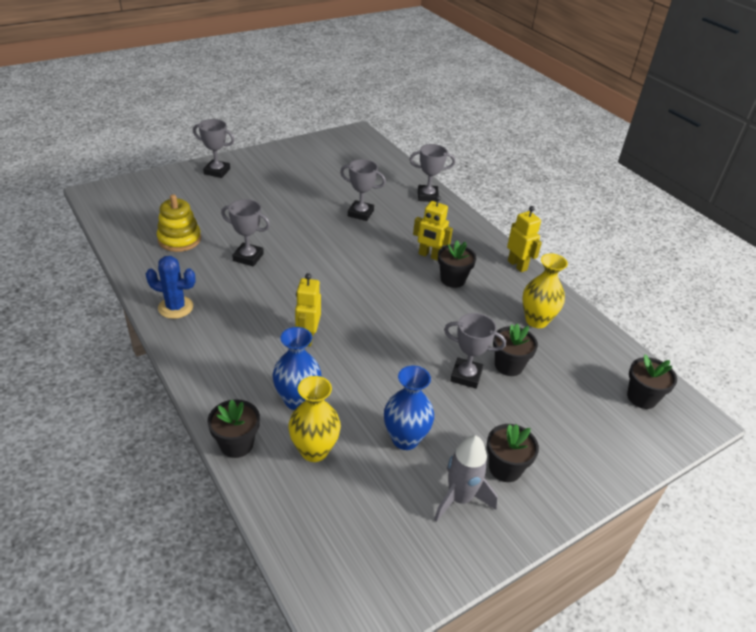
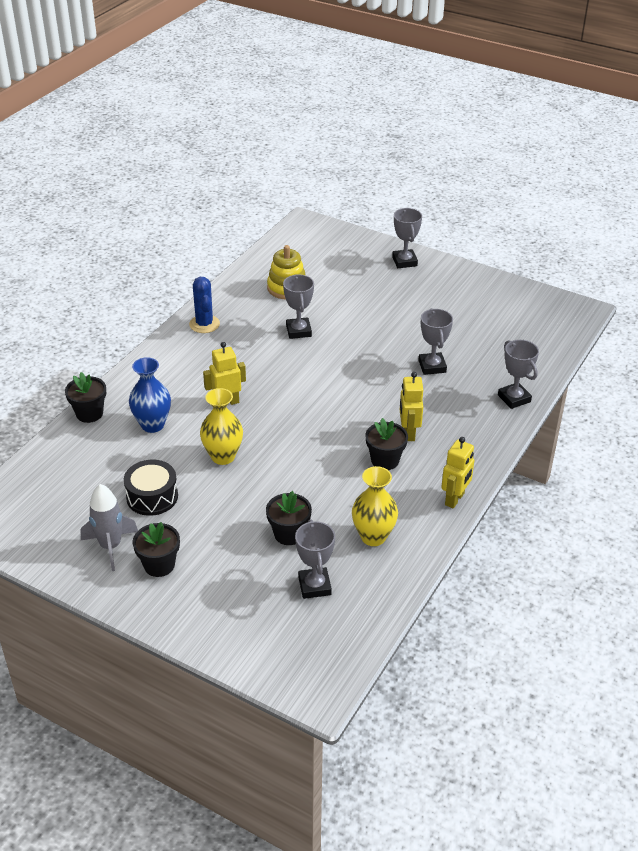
camera: 65 degrees right, 0 degrees up
(314, 450) = (108, 453): yellow vase -> yellow vase (223, 456)
(405, 439) = (152, 496): blue vase -> black drum
(466, 376) = (253, 510): grey trophy -> grey trophy (314, 586)
(642, 397) = (318, 642): black flower pot -> none

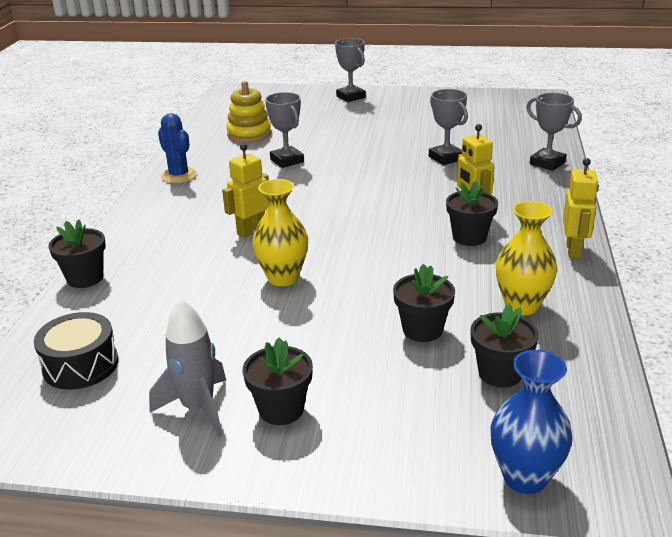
camera: 20 degrees left, 10 degrees down
(152, 425) = (174, 270): blue vase -> blue vase (525, 477)
(152, 496) = (220, 338): black drum -> black drum (81, 365)
(314, 586) = (500, 373): grey trophy -> black flower pot

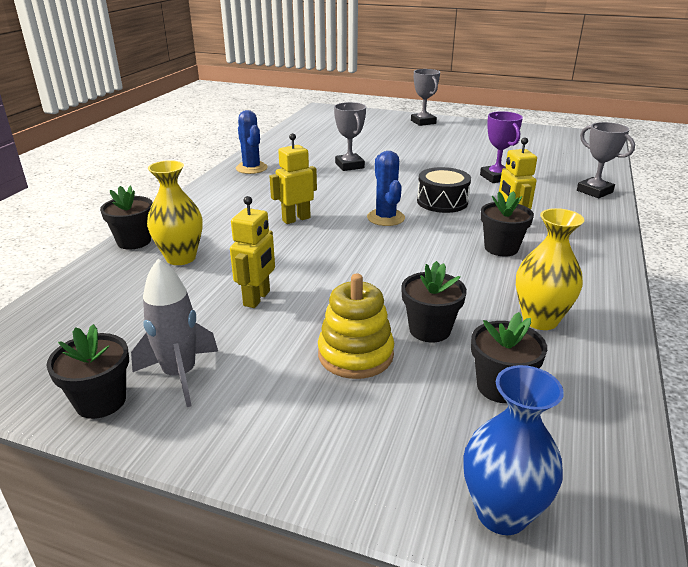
camera: 10 degrees right, 0 degrees up
(81, 365) = (92, 317): black drum -> black drum (442, 201)
(249, 134) = (324, 142): yellow stacking toy -> yellow stacking toy (355, 354)
(281, 409) = (260, 389): black flower pot -> black flower pot (101, 401)
(283, 278) = (309, 263): yellow vase -> yellow vase (181, 258)
(345, 218) = (385, 218): none -> blue cactus
(446, 158) = (496, 177): grey trophy -> purple trophy
(574, 250) = (607, 273): yellow robot -> yellow robot (257, 298)

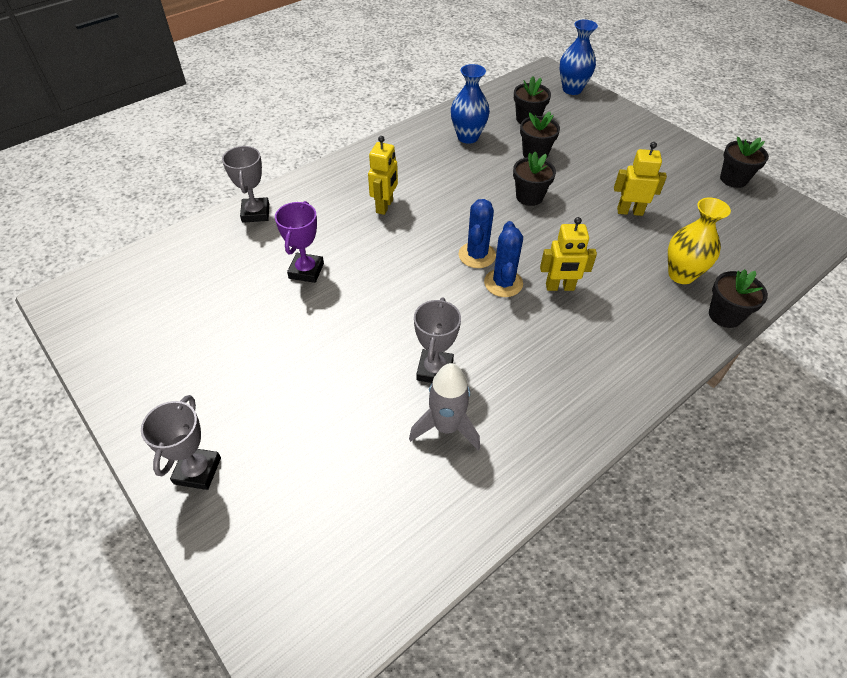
camera: 150 degrees left, 20 degrees up
(180, 374) = (689, 178): grey rocket -> grey rocket (446, 427)
(251, 168) = (564, 423): blue cactus -> blue cactus (503, 283)
(257, 298) = (629, 211): yellow robot -> yellow robot turned 45 degrees clockwise
(355, 354) = (587, 156): yellow stacking toy -> none
(442, 201) = (404, 256): black drum -> none
(501, 248) = (423, 188): black flower pot -> black flower pot (529, 197)
(540, 320) = (468, 137): yellow vase -> blue vase

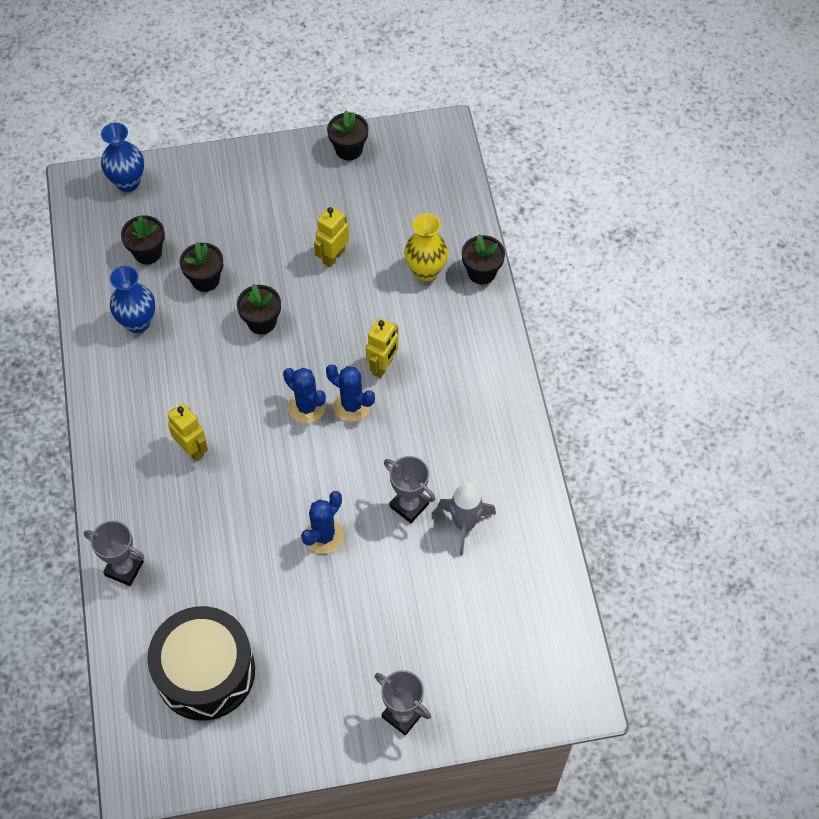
camera: 60 degrees left, 10 degrees up
(183, 298) = (205, 671): none -> black drum
(306, 271) = (236, 554): purple trophy -> none
(360, 320) = (324, 536): none -> blue cactus

